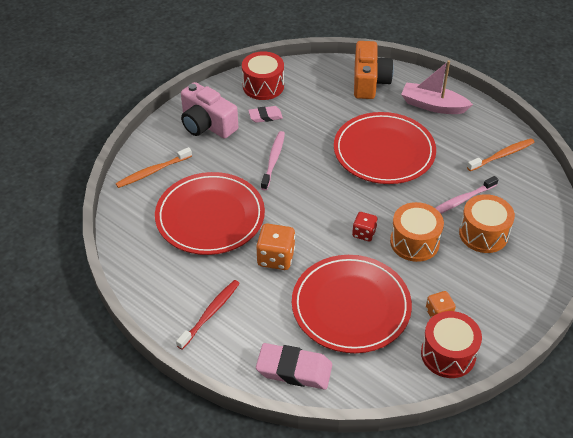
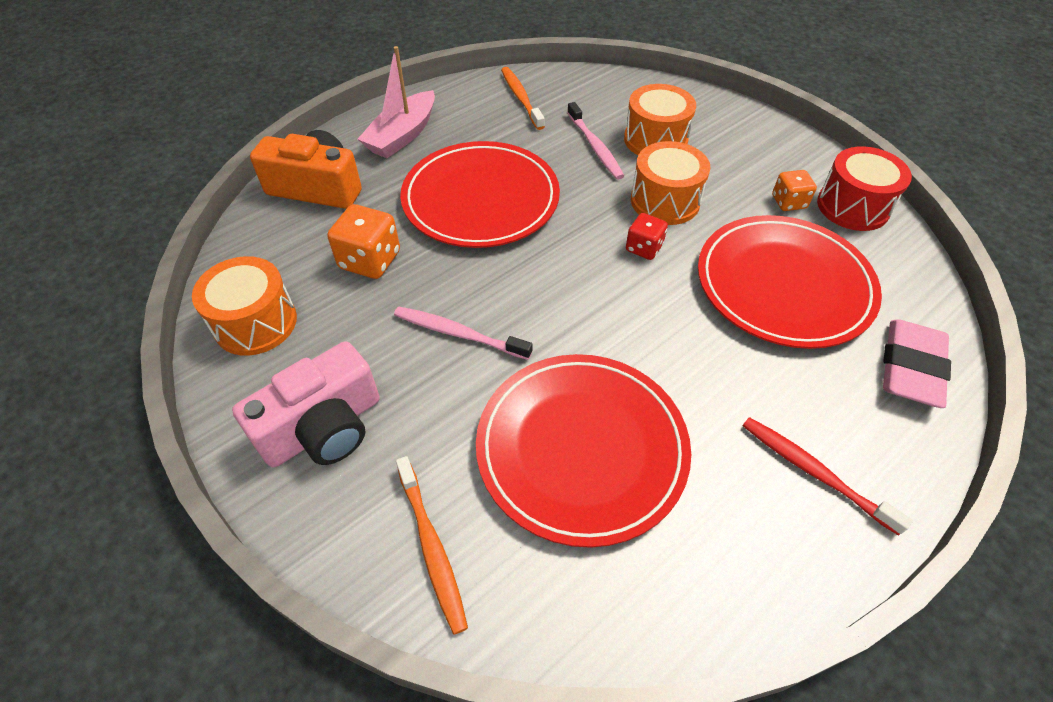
camera: 80 degrees left, 5 degrees up
(263, 86) = (255, 323): red drum -> orange drum
(265, 116) = (341, 330): pink eraser -> none
(276, 257) = (687, 361): orange dice -> orange dice (370, 260)

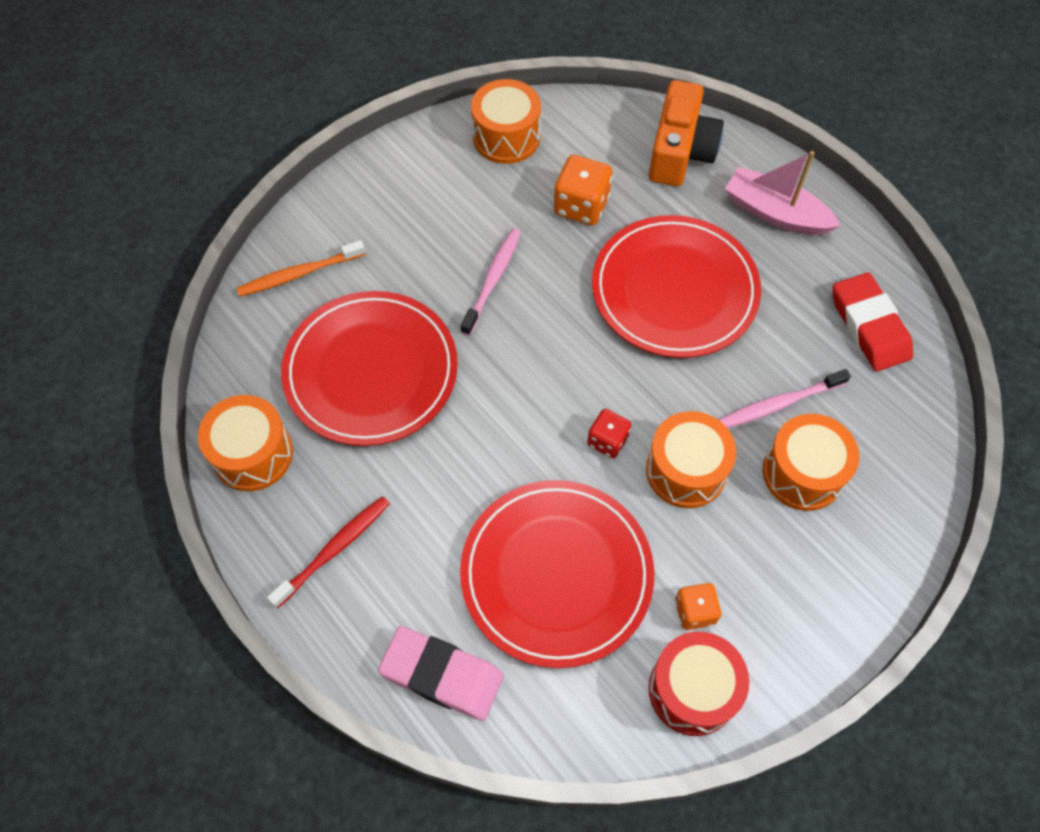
camera: 90 degrees right, 10 degrees up
(324, 428) = (402, 198): pink camera -> none
(521, 98) = (869, 326): orange toothbrush -> red eraser
(713, 580) = (253, 454): none -> orange drum

